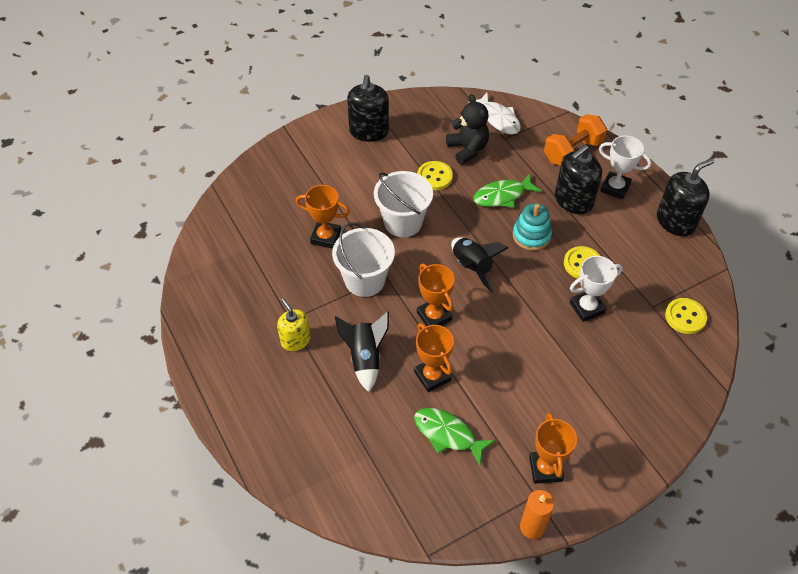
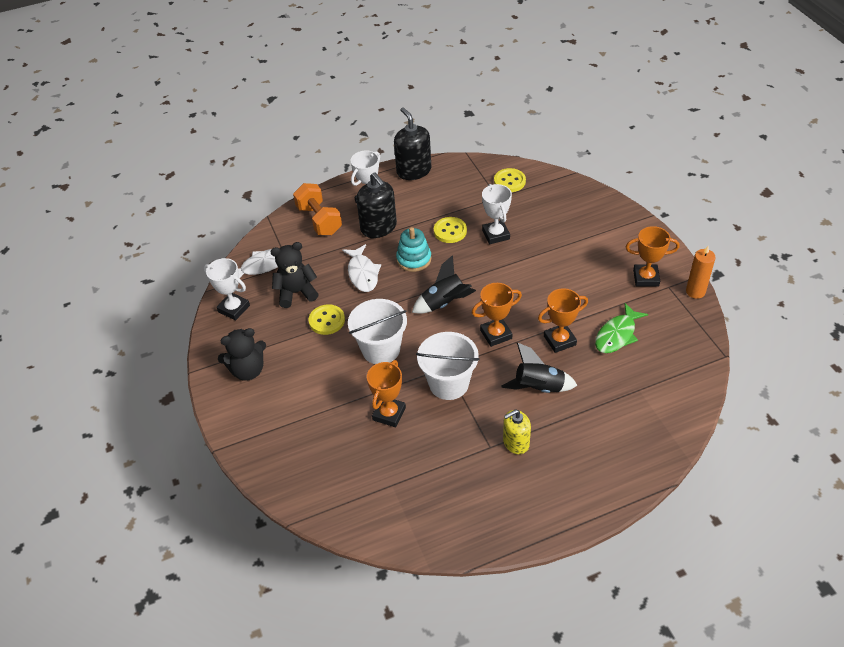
camera: 80 degrees left, 5 degrees down
(369, 131) = (248, 370): black soap dispenser -> black teddy bear
(440, 109) = (234, 308): none -> white trophy
(502, 196) = (362, 273): green fish -> white fish

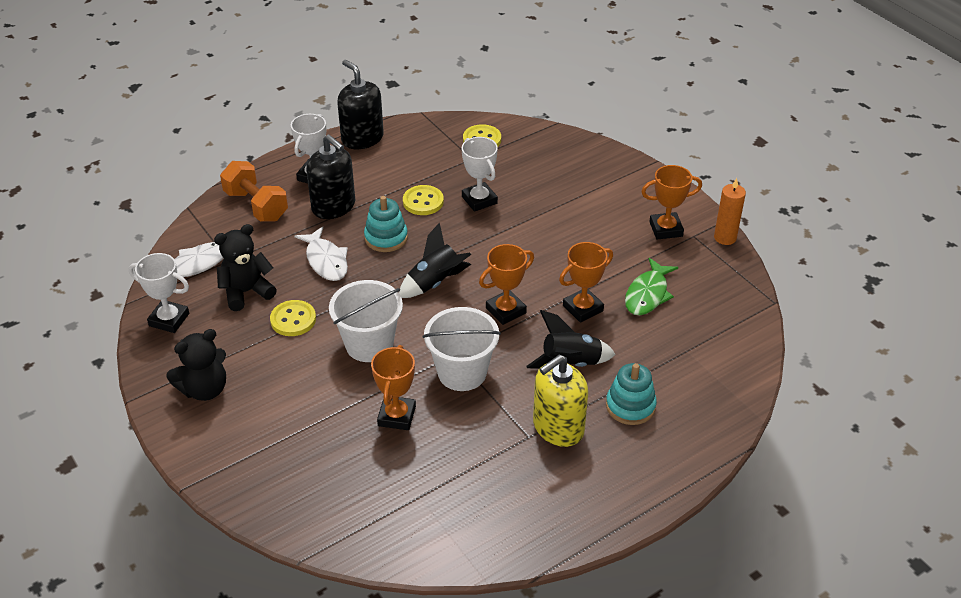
camera: 15 degrees left, 5 degrees down
(516, 442) = (558, 427): yellow soap dispenser -> yellow soap dispenser, size x1.53
(580, 432) = (630, 406): none -> turquoise stacking toy

